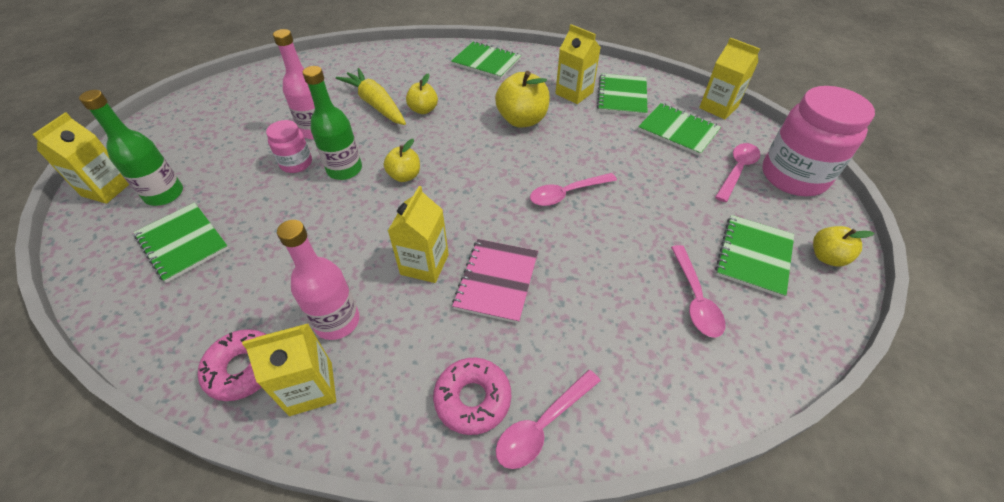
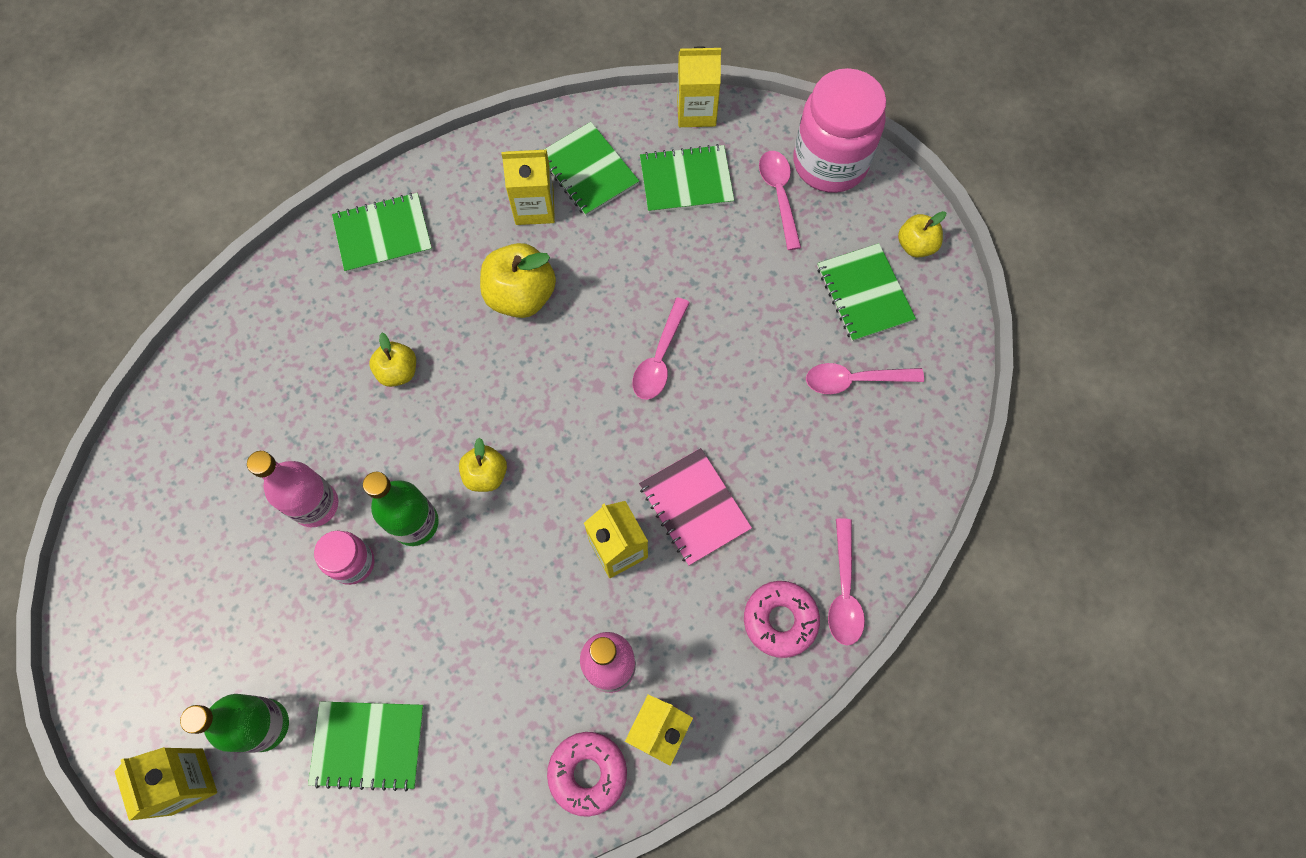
camera: 45 degrees left, 20 degrees up
(376, 104) = (333, 410): yellow carrot -> none
(695, 298) = (854, 380): pink spoon -> pink spoon turned 135 degrees clockwise

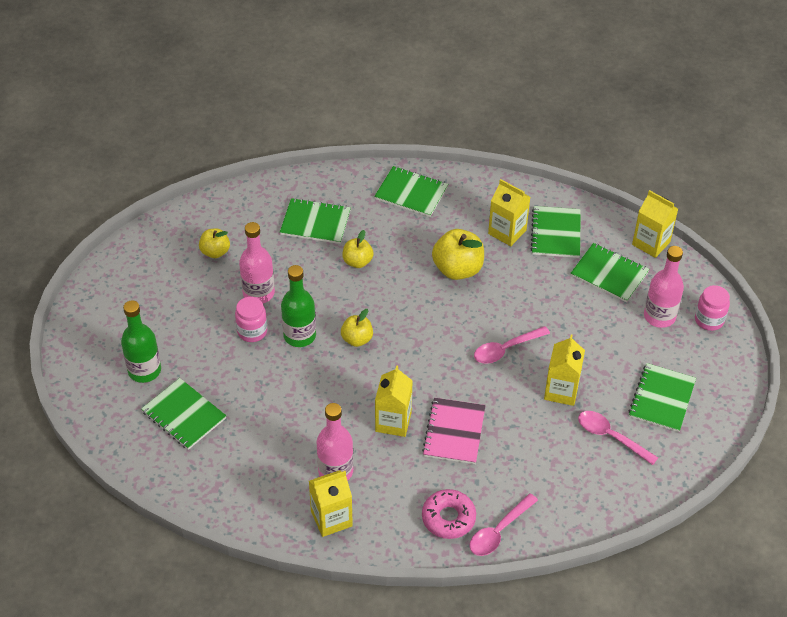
camera: 40 degrees right, 20 degrees down
(187, 781) = (88, 368): yellow carton -> yellow carton (561, 391)
(302, 356) = (315, 222): none -> green notebook
(588, 773) = (277, 509): pink donut -> none
(779, 195) = (659, 316): pink spoon -> pink bottle
(830, 163) = (709, 320): pink jar -> pink jar, size x0.51
(916, 245) = (721, 396): yellow apple -> yellow apple (215, 252)

